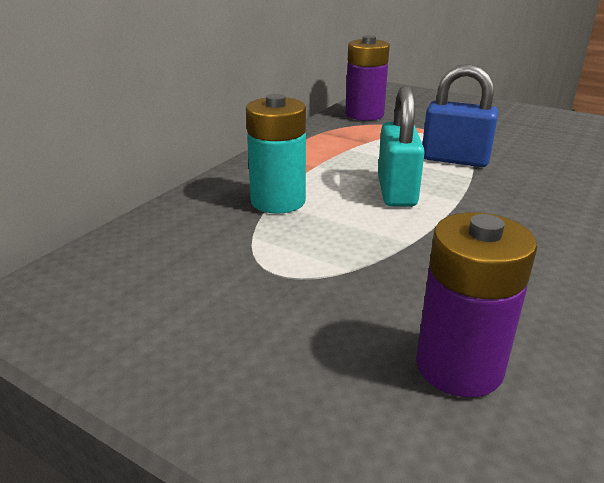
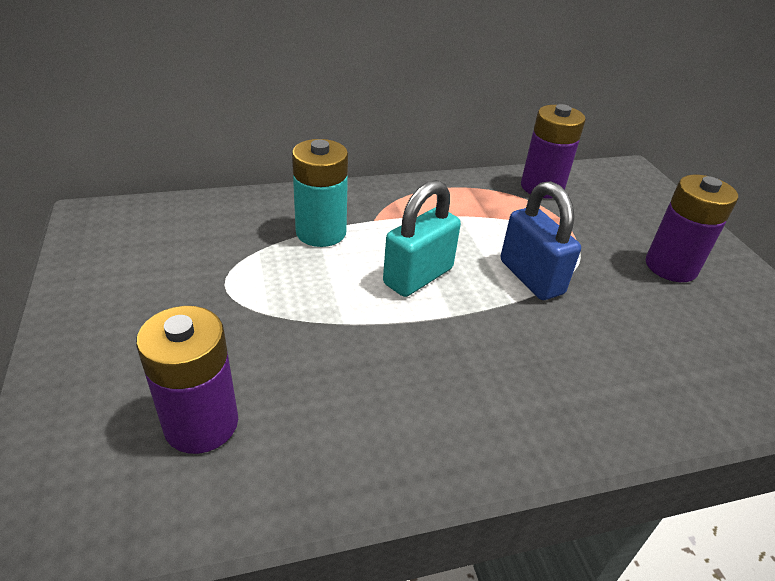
camera: 40 degrees right, 10 degrees up
(502, 123) = (671, 266): none -> purple battery

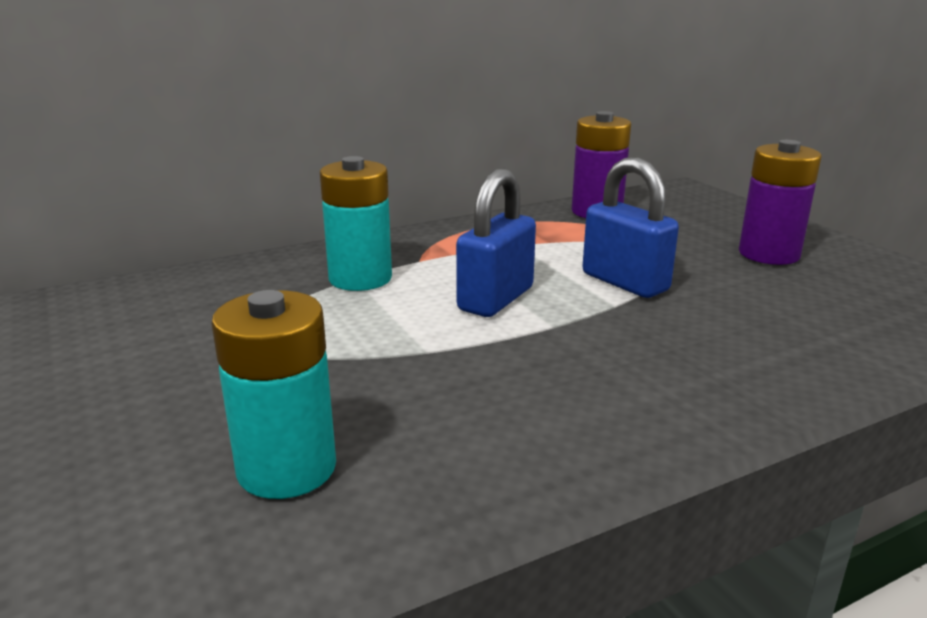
camera: 10 degrees left, 15 degrees down
(201, 424) = (287, 468): purple battery -> turquoise battery
(418, 276) = (496, 299): turquoise padlock -> blue padlock

